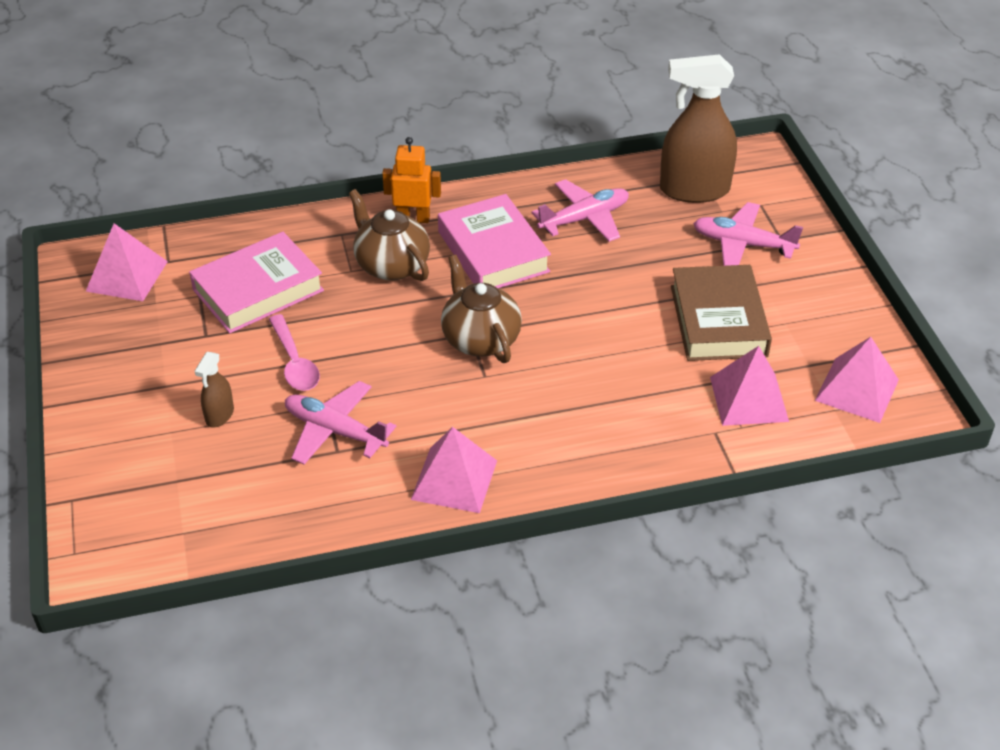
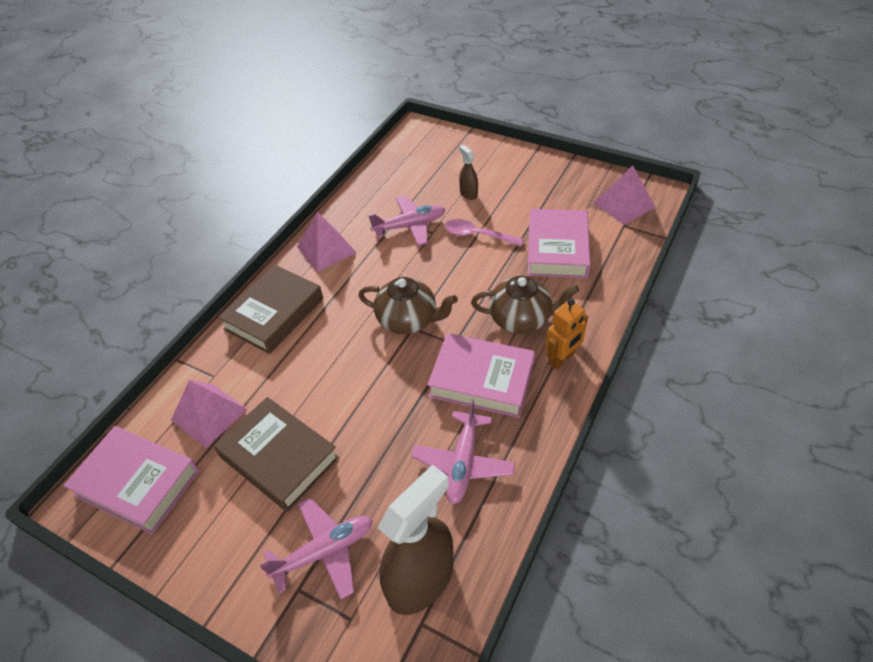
camera: 135 degrees right, 5 degrees up
(593, 448) = (274, 314): none -> brown book
(856, 390) = (137, 483): pink pyramid -> pink book

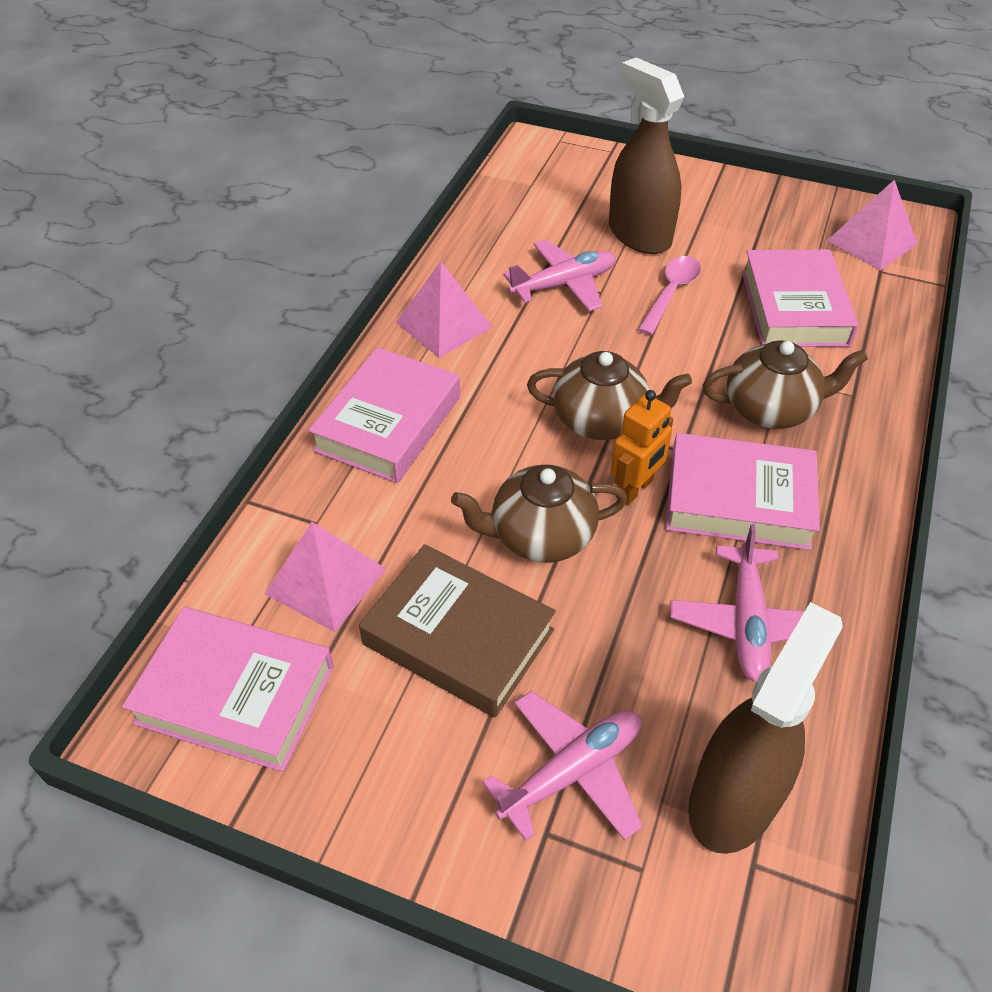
camera: 10 degrees left, 0 degrees up
(274, 314) = (388, 423): brown book -> pink book
(348, 395) = (540, 536): none -> brown teapot
(468, 193) = (639, 235): brown spray bottle -> brown spray bottle, size x2.16
(478, 235) = (671, 293): pink spoon -> pink spoon turned 105 degrees clockwise
(562, 359) = (848, 462): orange robot -> orange robot (635, 489)

